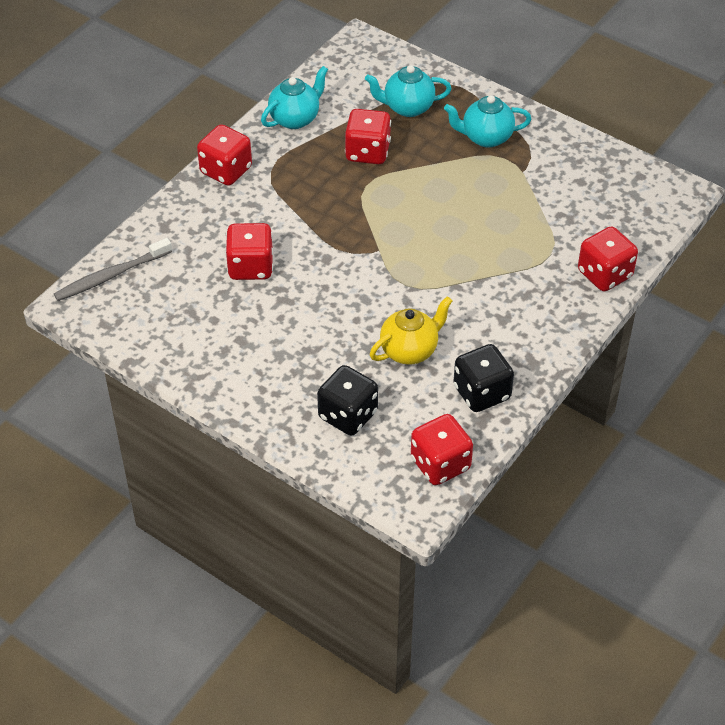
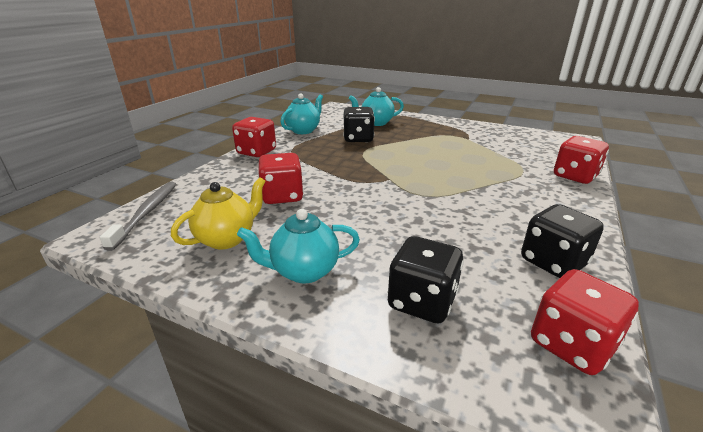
camera: 10 degrees left, 20 degrees down
(111, 276) = (147, 213): grey toothbrush -> grey toothbrush turned 135 degrees clockwise
(367, 152) = (358, 139): red dice -> black dice
(410, 350) = (455, 236): yellow teapot -> yellow teapot (227, 239)
(486, 137) = (433, 129): turquoise teapot -> turquoise teapot (304, 271)

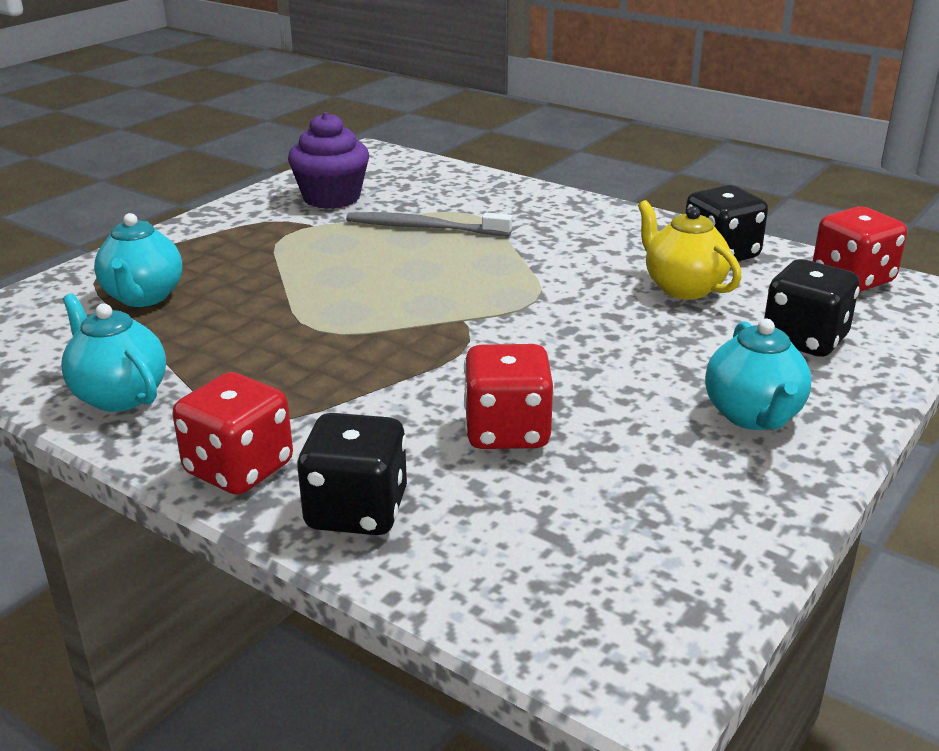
camera: 80 degrees left, 0 degrees up
(147, 213) = (546, 615): grey toothbrush -> grey toothbrush (424, 228)
(227, 239) = (662, 491): yellow teapot -> yellow teapot (683, 288)
(358, 139) = (237, 328): black dice -> black dice (357, 511)
(504, 138) = (331, 198): none -> purple cupcake
(575, 176) = (505, 189): red dice -> none

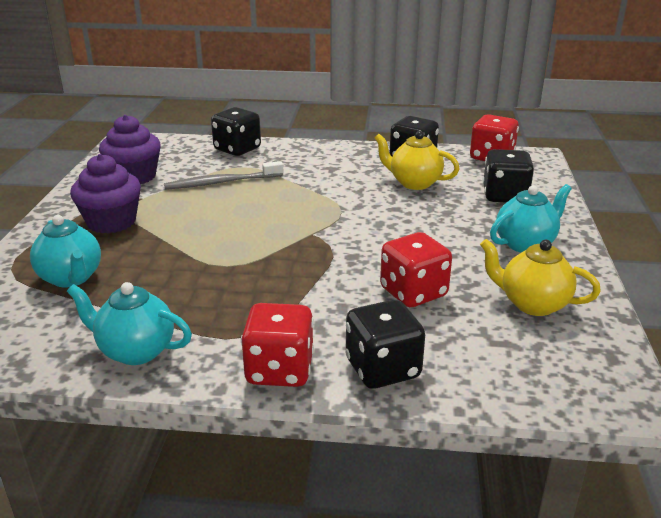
camera: 30 degrees left, 0 degrees up
(250, 245) = (111, 222): none -> purple cupcake
(490, 190) = (237, 149): none -> black dice
(660, 501) = (532, 304): none -> yellow teapot
(753, 416) = (525, 244): turquoise teapot -> turquoise teapot turned 90 degrees counterclockwise

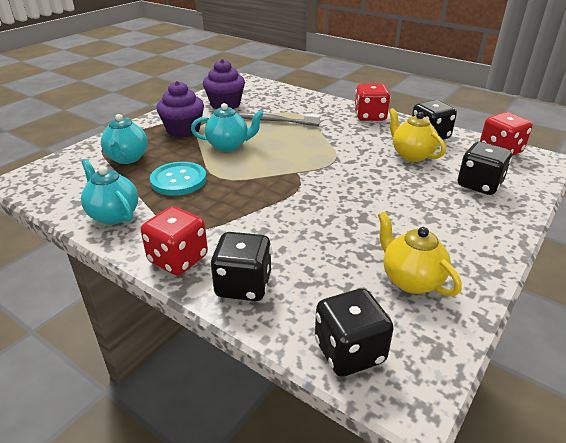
camera: 30 degrees right, 5 degrees up
(177, 284) = (178, 180): none -> turquoise button
(237, 149) = (307, 101): black dice -> black dice (349, 351)
(413, 293) = (324, 238): red dice -> red dice (370, 116)
(525, 244) = (456, 229): turquoise teapot -> turquoise teapot (228, 146)

